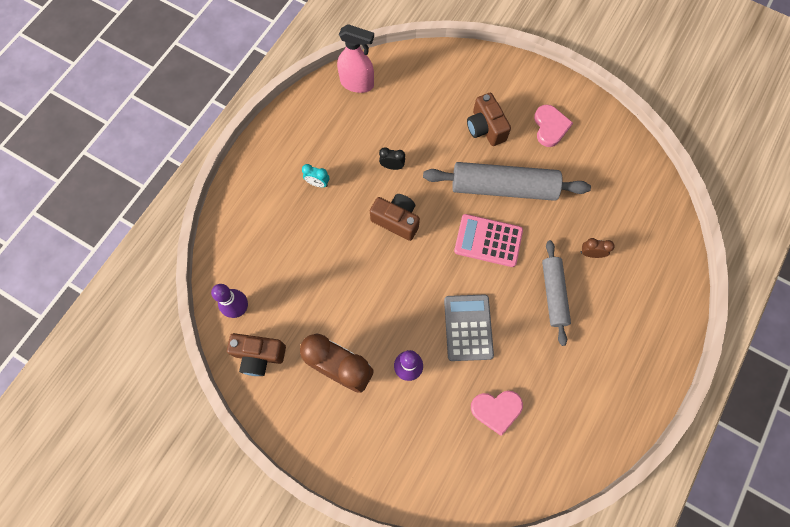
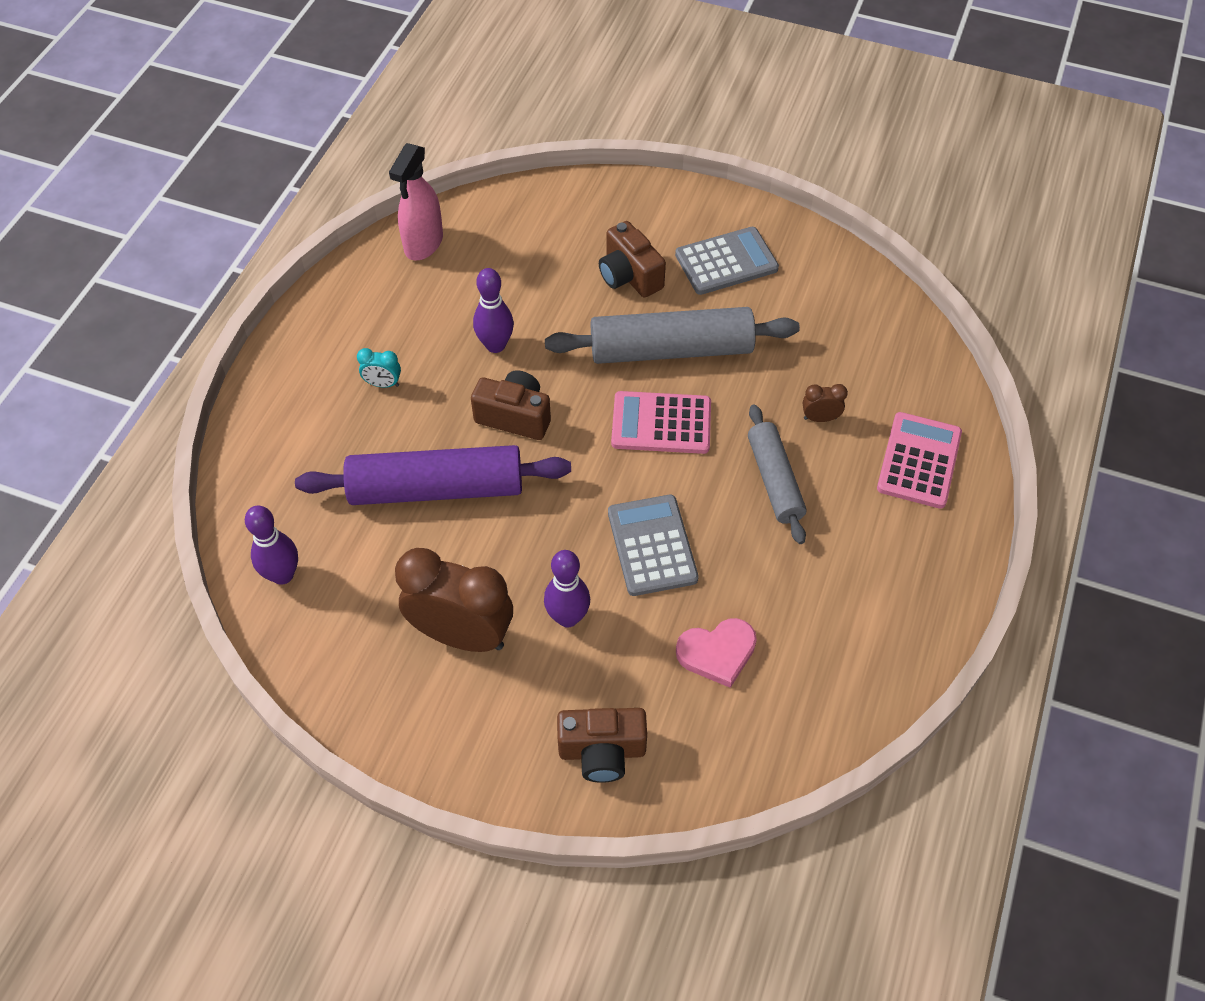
camera: 10 degrees left, 15 degrees down
(259, 355) = (325, 636): brown camera -> brown camera (602, 751)
(340, 264) = (436, 488): none -> purple rolling pin
(357, 83) = (423, 244): pink spray bottle -> pink spray bottle turned 105 degrees clockwise
(392, 166) = (495, 345): black clock -> purple bowling pin
(550, 127) = (726, 262): pink heart -> grey calculator
(649, 295) = (919, 461): none -> pink calculator

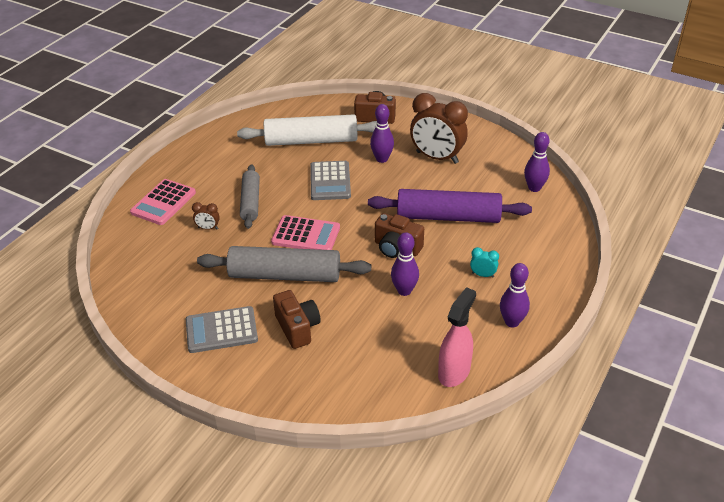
camera: 170 degrees left, 15 degrees down
(347, 316) = (512, 322): none -> purple bowling pin
(717, 653) = (311, 141): pink heart -> white rolling pin

